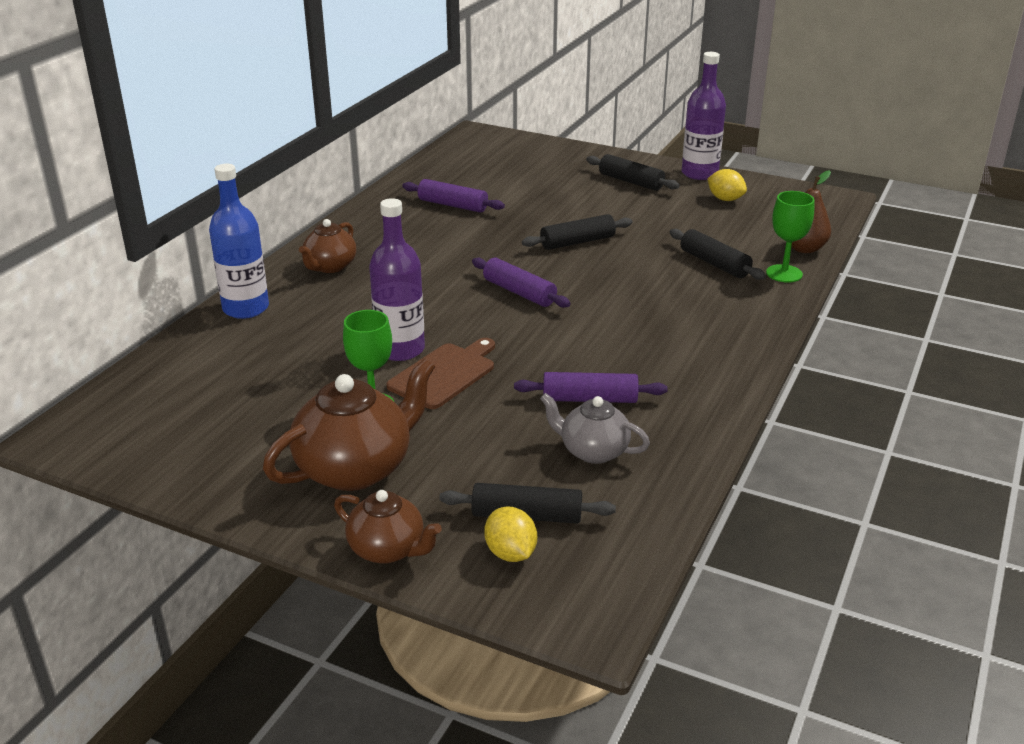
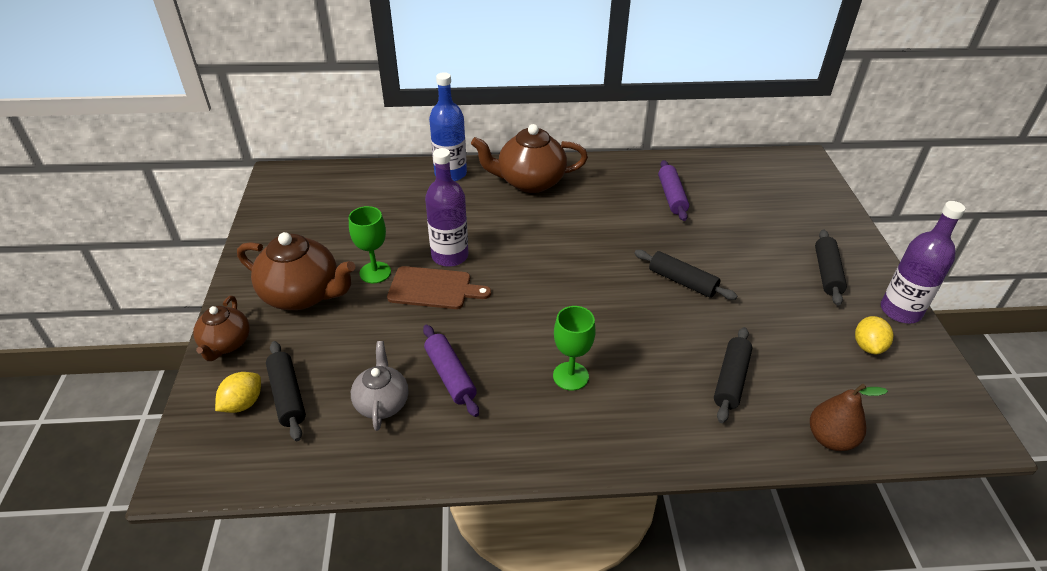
camera: 60 degrees right, 10 degrees up
(330, 266) = (529, 182): brown teapot -> brown teapot, size x1.67
(519, 292) = (573, 281): purple rolling pin -> none
(784, 273) = (762, 437): green goblet -> green goblet (570, 376)

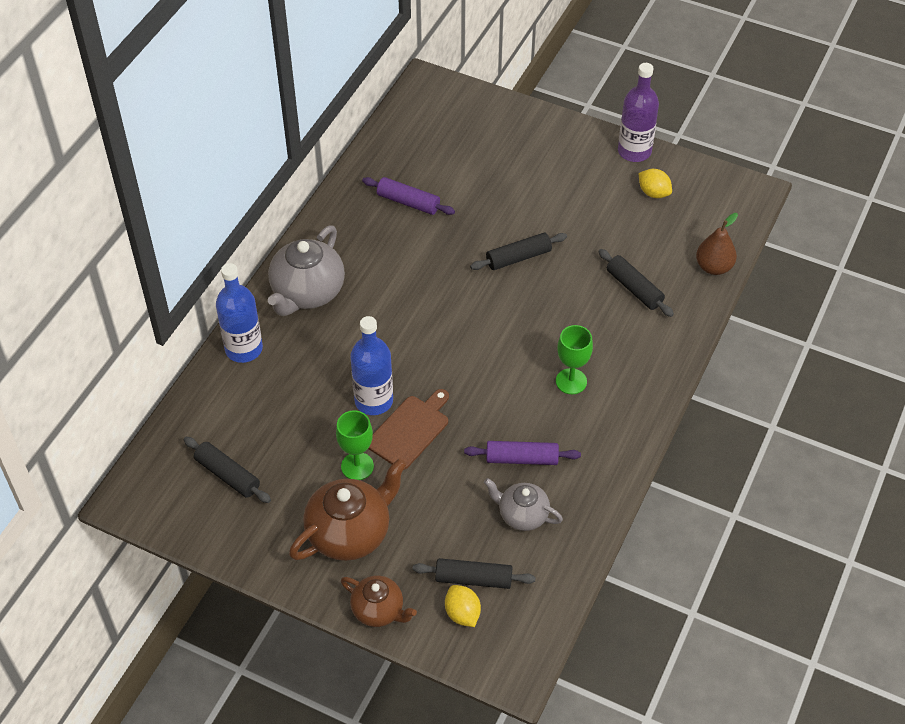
camera: 60 degrees left, 10 degrees up
(450, 256) = (374, 401): purple bottle -> blue bottle
(529, 182) = (307, 293): brown teapot -> grey teapot
(827, 273) = (570, 165): black rolling pin -> black rolling pin (227, 475)

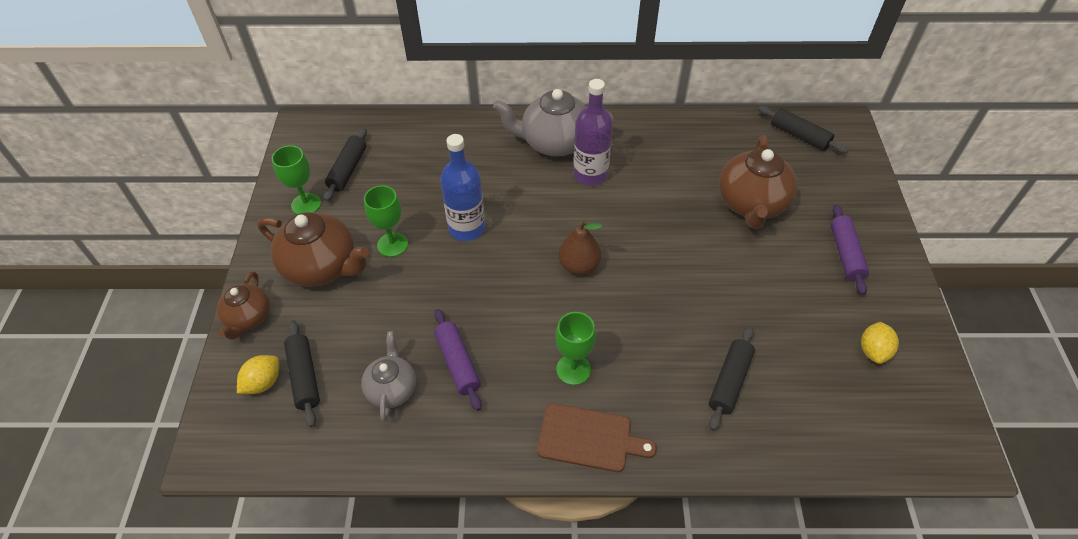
camera: 65 degrees right, 0 degrees up
(244, 349) = (474, 130): blue bottle -> none
(254, 525) = (306, 204): none -> green goblet
(408, 202) = (698, 166): purple rolling pin -> purple rolling pin (845, 254)
(410, 430) = (448, 265): brown cutting board -> brown cutting board (589, 438)
(474, 189) = (751, 204): none -> brown teapot
(518, 257) = (696, 268): black rolling pin -> black rolling pin (799, 136)
(634, 151) = (914, 312): purple bottle -> purple bottle (590, 174)
(713, 267) = (817, 450): brown pear -> brown pear (579, 266)

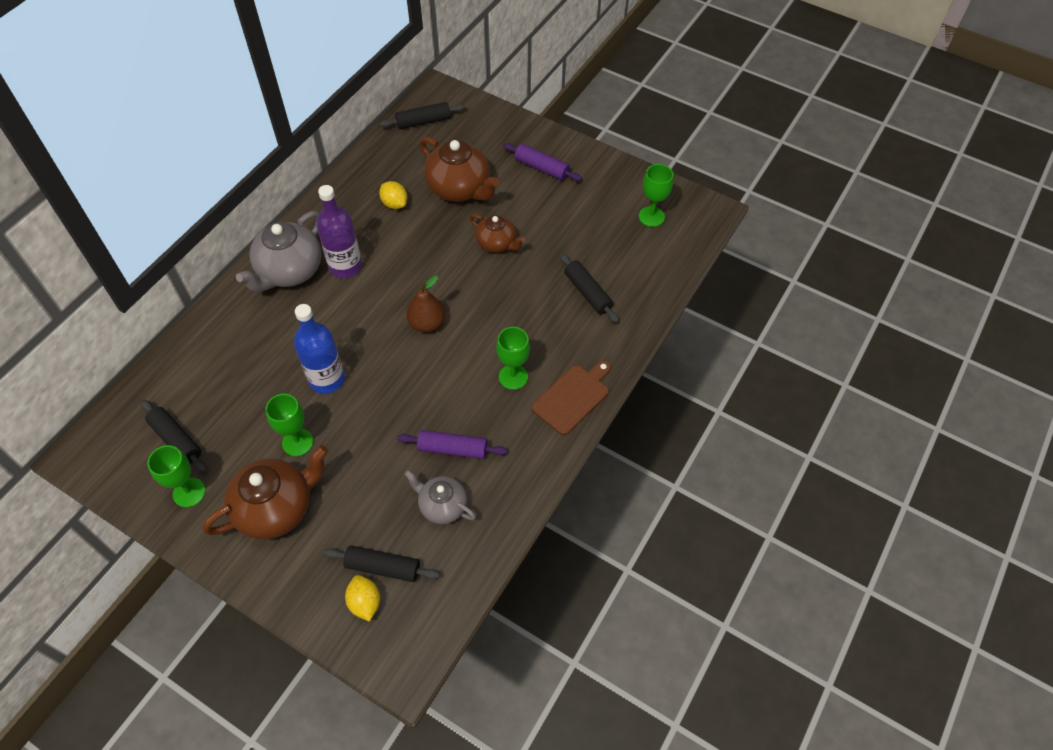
camera: 60 degrees left, 5 degrees up
(248, 318) = (286, 591): brown teapot -> brown teapot (497, 243)
(873, 351) = (620, 205): yellow lemon -> yellow lemon (394, 204)
(889, 390) = (651, 216): none -> green goblet

